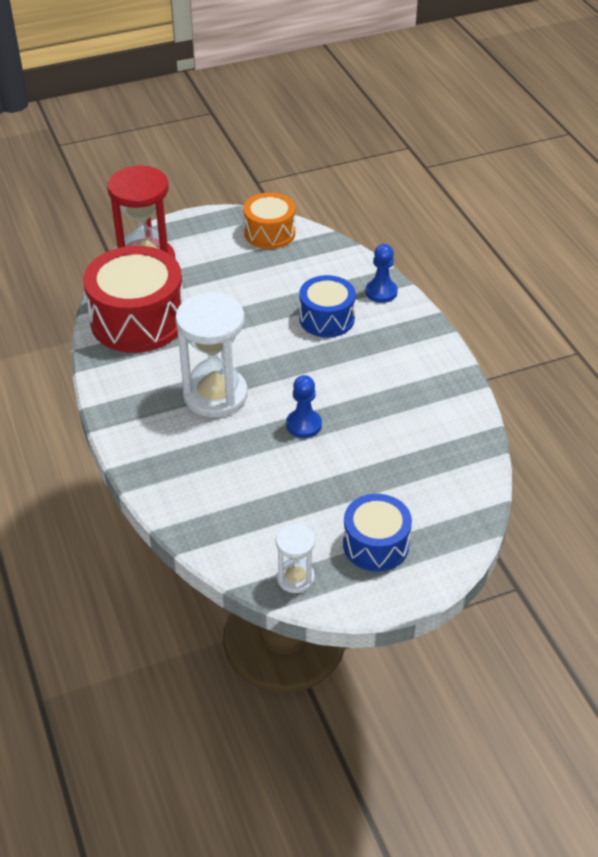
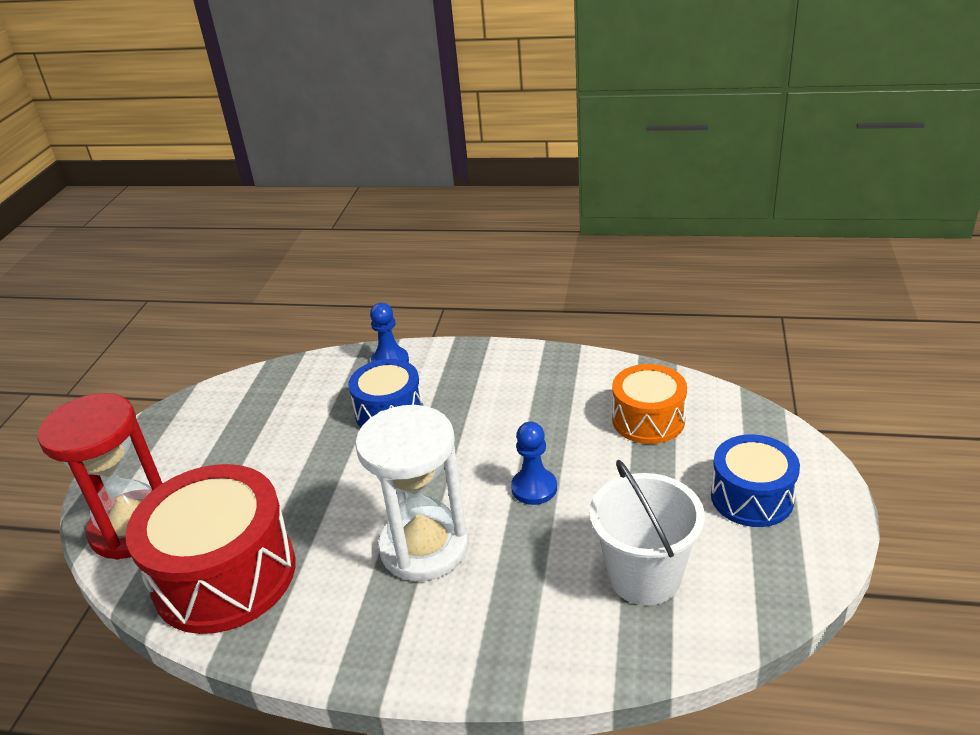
camera: 55 degrees left, 10 degrees down
(259, 511) = (644, 576): none -> white bucket
(269, 233) = (212, 406): orange drum -> orange drum (648, 420)
(295, 578) = (770, 583): white hourglass -> none

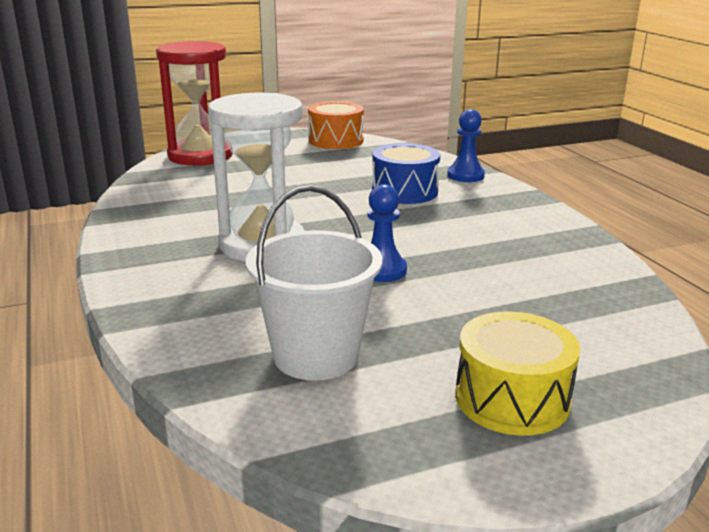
camera: 55 degrees right, 10 degrees down
(225, 575) = (178, 190): red drum -> none
(648, 420) = (556, 303): orange drum -> orange drum (336, 140)
(752, 497) = (512, 398): blue drum -> yellow drum

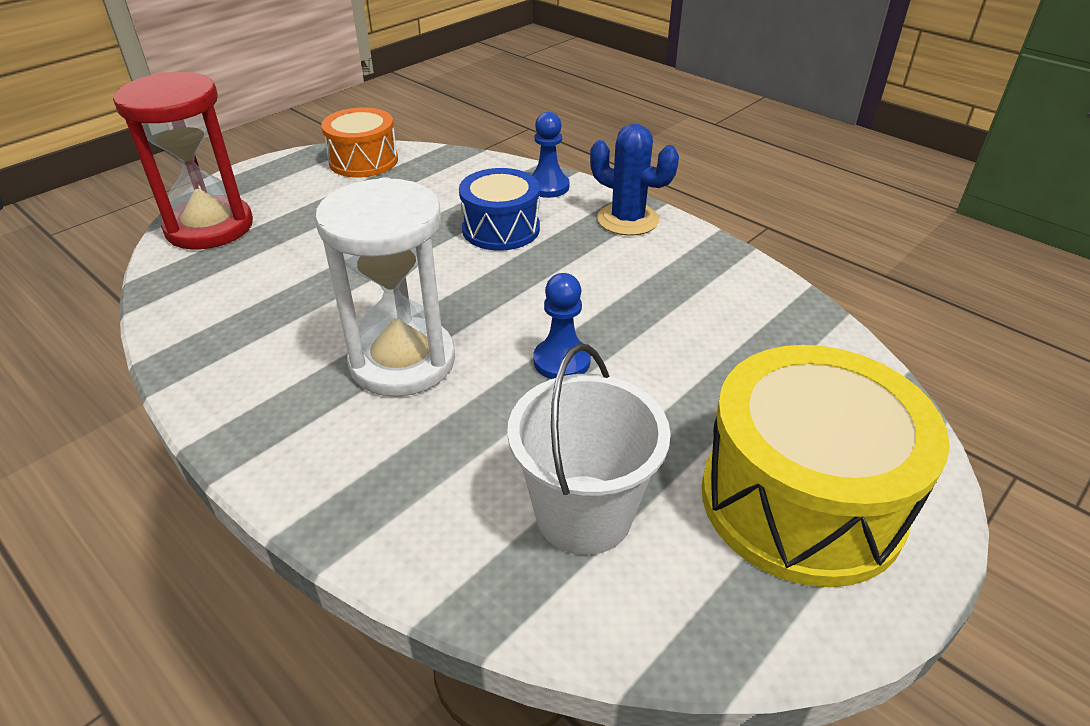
camera: 25 degrees left, 15 degrees up
(512, 398) = (801, 500): yellow drum -> yellow drum, size x1.71
(516, 204) = (627, 220): none -> blue cactus

